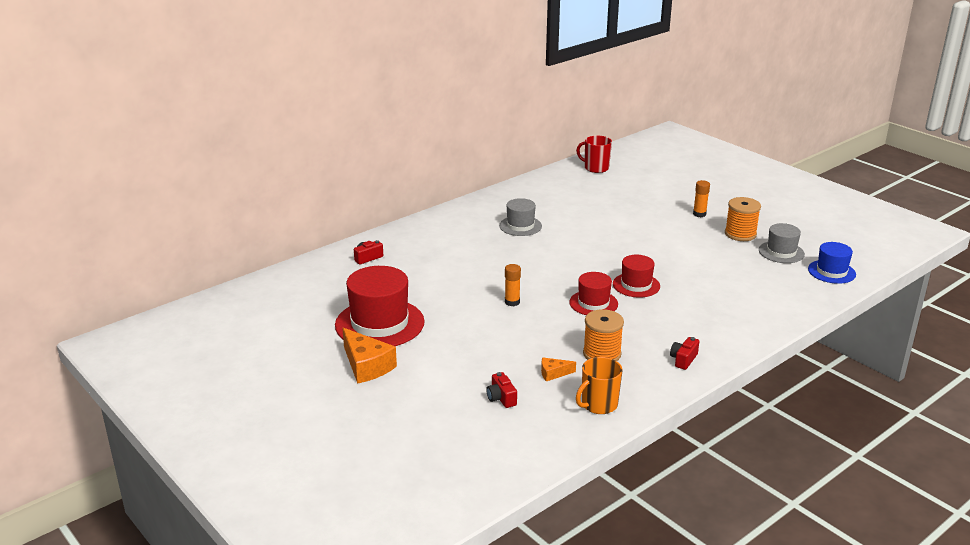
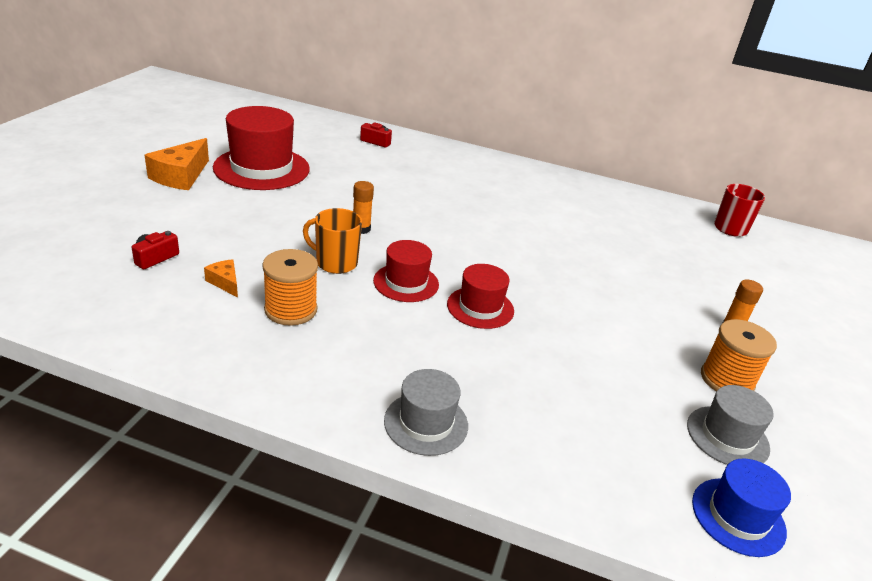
camera: 55 degrees right, 5 degrees up
(520, 226) = (530, 205): grey hat -> grey hat (426, 423)
(598, 405) = (169, 328): orange mug -> orange mug (335, 263)
(683, 359) = (321, 382): red camera -> none

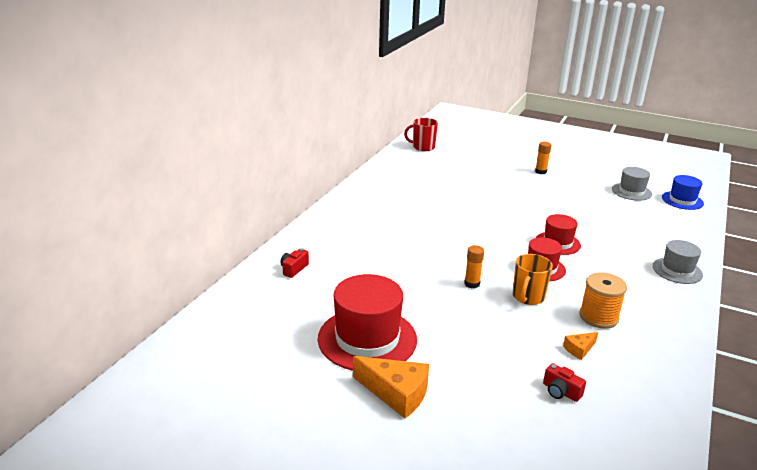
camera: 80 degrees left, 5 degrees down
(727, 380) = (587, 182): orange spool -> none

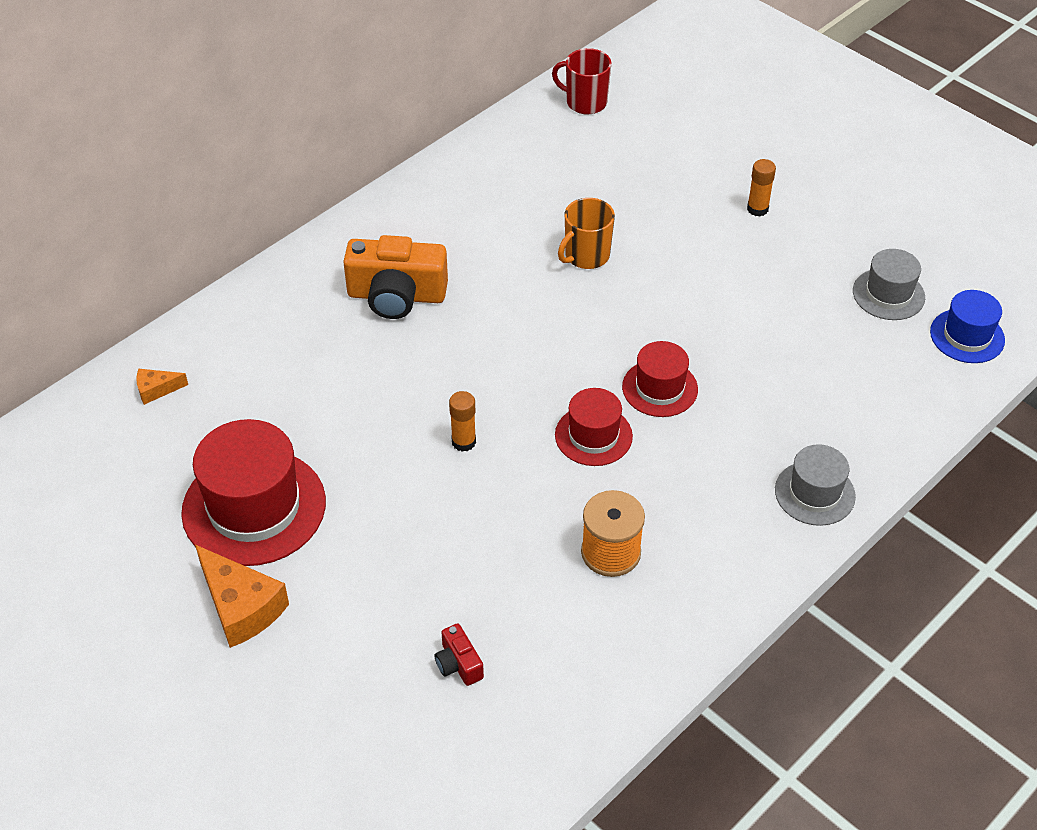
camera: 20 degrees right, 20 degrees up
(294, 269) = (221, 351): red camera -> none
(382, 229) = (396, 296): none -> orange camera
(528, 297) = (531, 488): orange mug -> orange mug (586, 256)
(579, 349) = (537, 602): orange cheese -> orange cheese (156, 389)

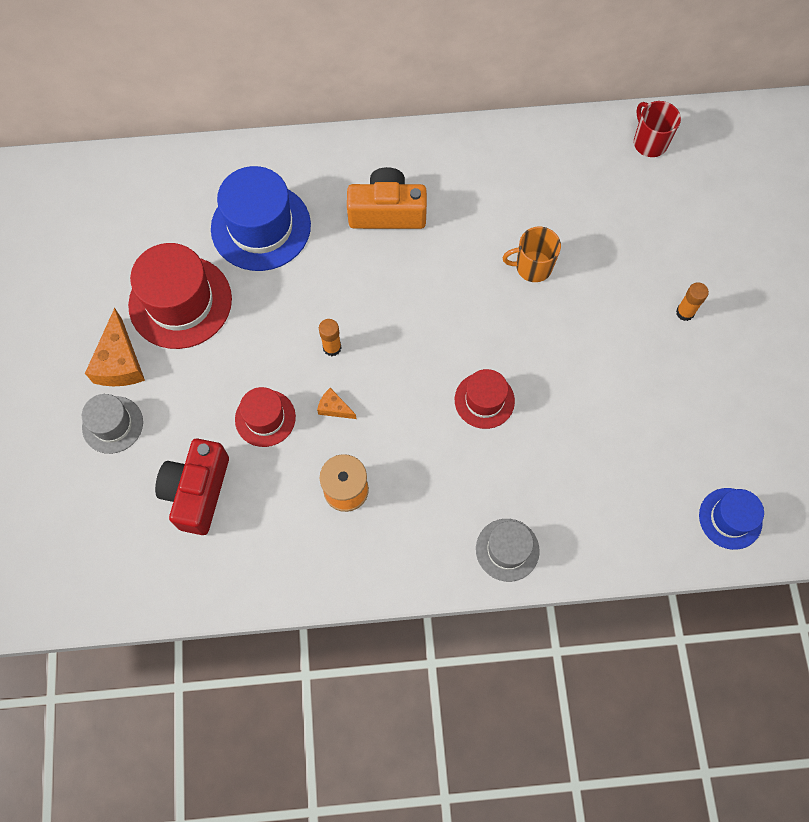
camera: 40 degrees right, 20 degrees up
(156, 389) = (196, 181): orange cheese -> orange cheese (334, 408)
(274, 386) = (261, 227): none -> blue hat
(396, 296) = (387, 212): orange camera -> orange camera turned 135 degrees clockwise
(458, 664) = (197, 491): red camera -> red camera, size x2.14
(593, 435) = (411, 402): red hat -> red hat (265, 418)
(888, 294) = (708, 445): grey hat -> grey hat (112, 424)

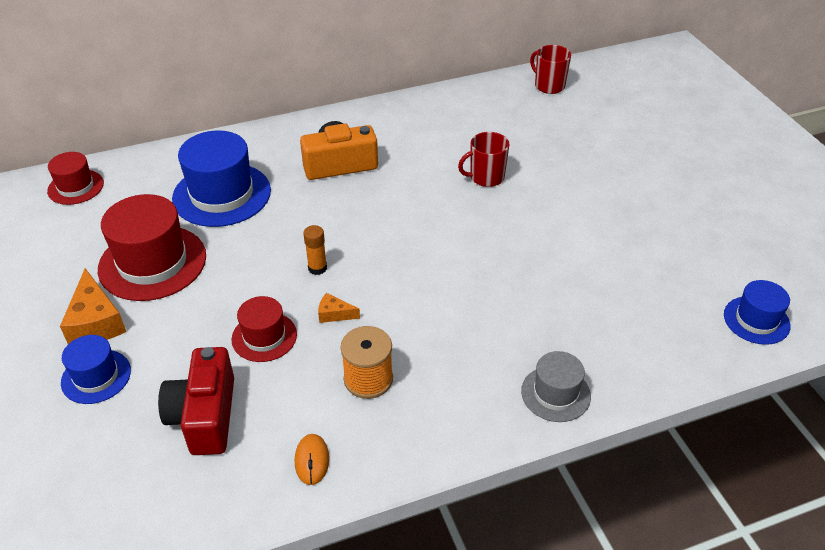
camera: 15 degrees left, 25 degrees down
(112, 424) = (96, 376): grey hat -> blue hat
(277, 561) = (312, 460): none -> orange mouse
(484, 400) = (482, 278): red hat -> red hat (75, 187)
(532, 267) = (486, 177): orange mug -> red mug
(685, 312) = (634, 183): orange glue stick -> none

